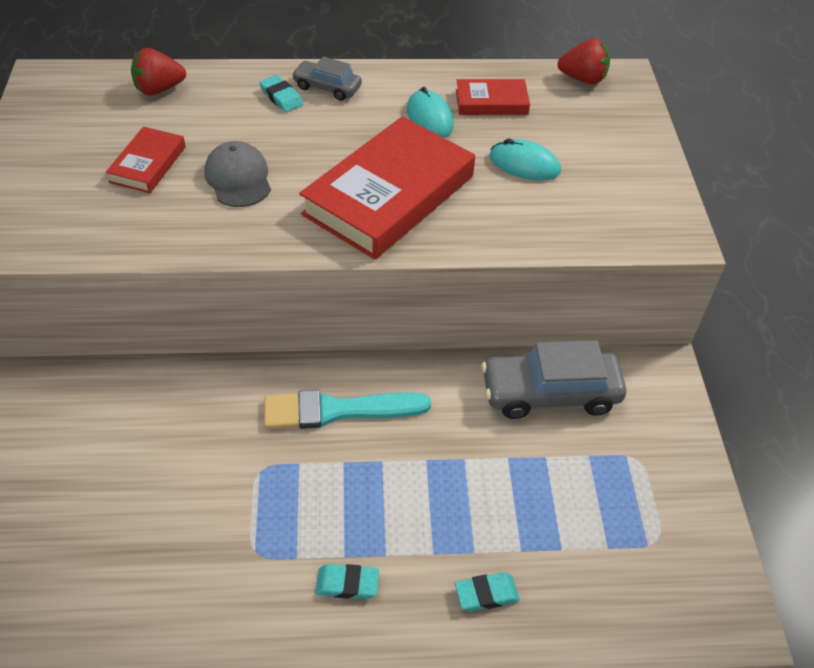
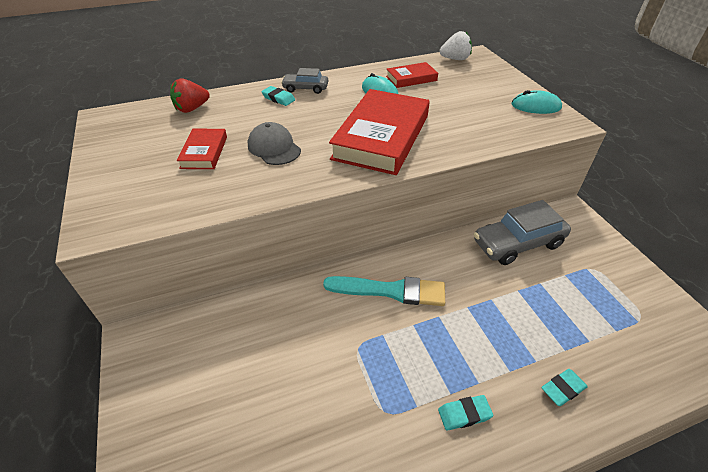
camera: 15 degrees left, 5 degrees down
(337, 410) = (391, 291): turquoise brush -> turquoise brush turned 150 degrees counterclockwise
(524, 164) = (453, 105): turquoise mouse -> turquoise mouse (536, 106)
(583, 79) = (455, 59): red strawberry -> white strawberry

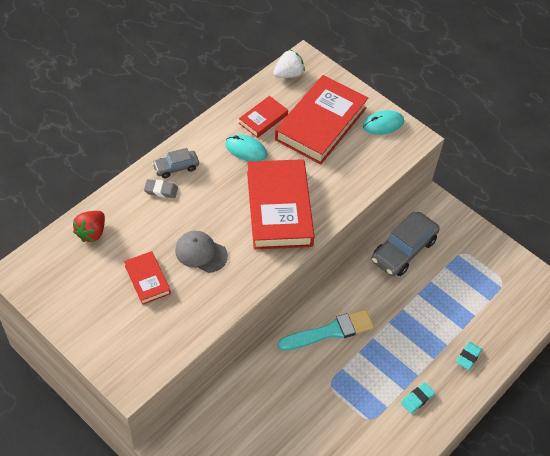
camera: 30 degrees left, 10 degrees up
(278, 98) = (161, 190): turquoise eraser -> grey eraser
(467, 92) = (321, 124): none -> red book

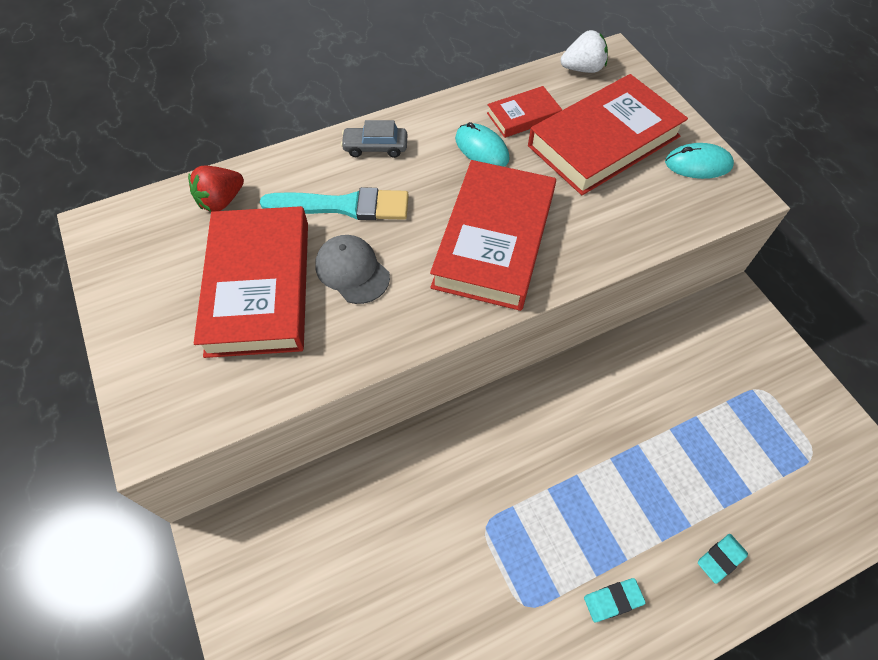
camera: 25 degrees right, 5 degrees up
(147, 279) = (259, 286): red book -> red book, size x2.04
(161, 190) = (340, 171): grey eraser -> none
(330, 331) = (516, 442): turquoise brush -> turquoise brush (343, 206)
(403, 250) = (669, 357): grey car -> none

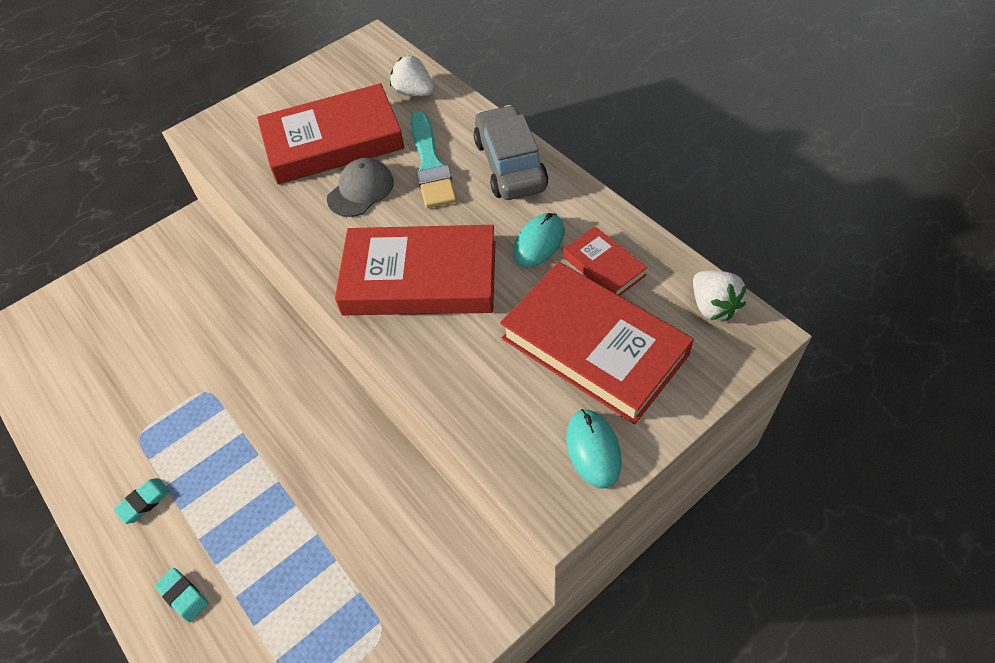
camera: 80 degrees right, 5 degrees down
(221, 201) = (414, 92): red strawberry -> white strawberry
(375, 147) = (510, 165): grey car -> grey car, size x1.82
(613, 600) = (144, 502): turquoise eraser -> turquoise eraser turned 75 degrees clockwise

